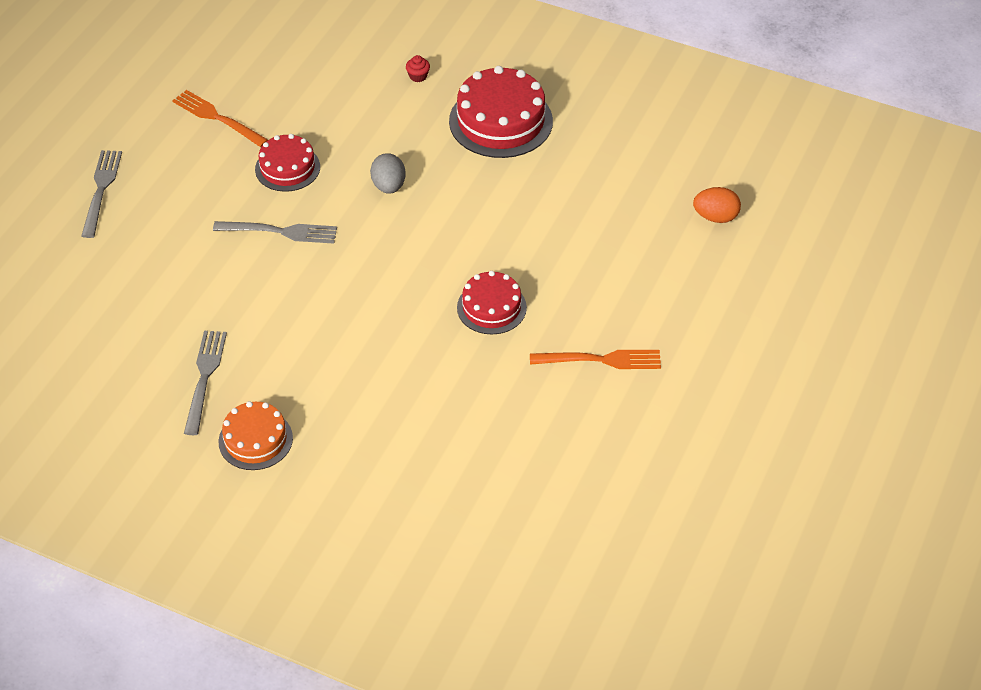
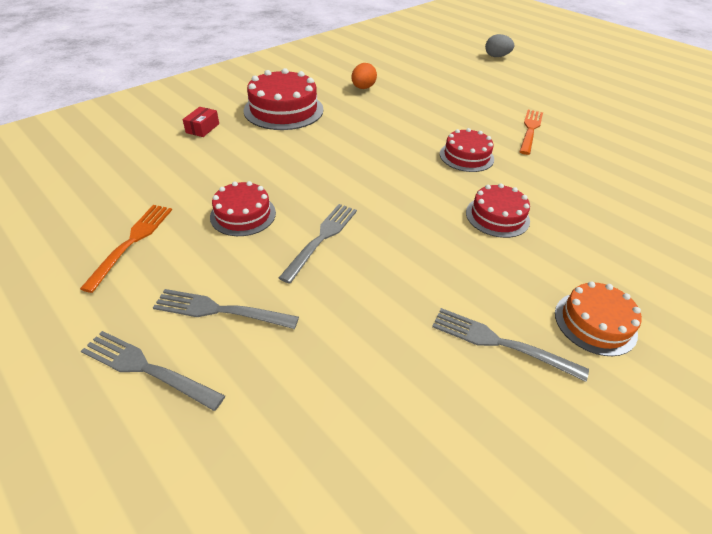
camera: 70 degrees left, 5 degrees down
(167, 203) = (220, 310): none -> grey fork
(217, 118) = (132, 242): orange fork -> orange fork turned 135 degrees clockwise
(382, 352) = (497, 216): none -> red cake
(388, 186) = (310, 168): grey egg -> grey egg (496, 56)
(418, 76) = (202, 128): red cupcake -> red box
(715, 217) = (423, 70): orange egg -> orange egg (363, 88)

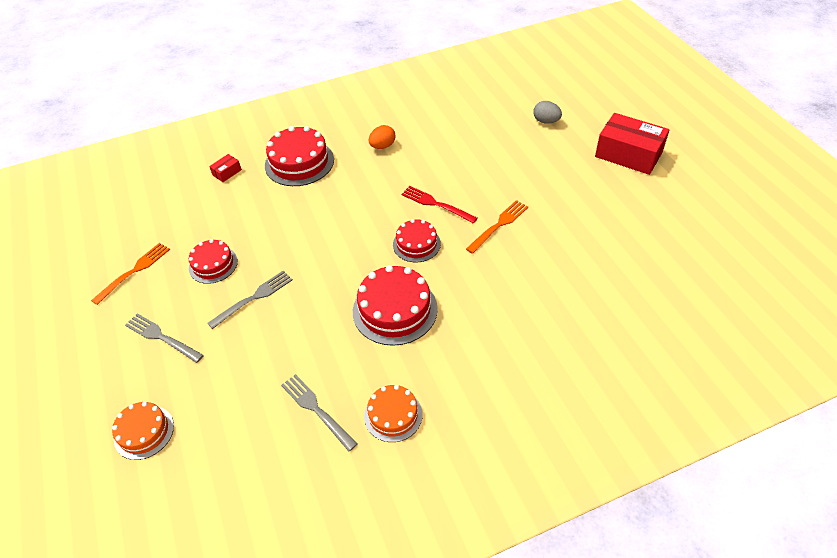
camera: 25 degrees right, 5 degrees up
(147, 369) = (105, 365): grey fork -> none
(269, 450) = (144, 432): none -> orange cake
(456, 123) = (436, 204): none -> red fork
(497, 216) = (395, 310): red cake -> red cake, size x1.64
(585, 69) = (628, 154): none -> red box

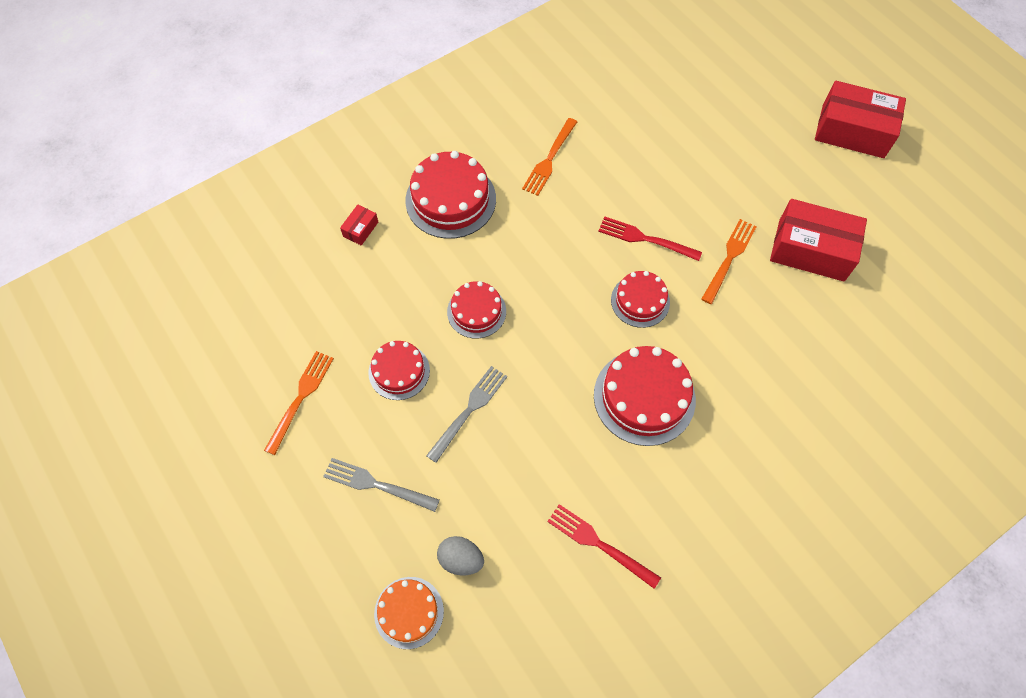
camera: 15 degrees left, 15 degrees up
(288, 234) = (476, 311): none -> red cake
(316, 410) = (599, 544): grey fork -> red fork
(382, 146) = (549, 159): orange egg -> orange fork
(393, 415) = (687, 533): orange cake -> none
(546, 121) = (741, 92): grey egg -> grey egg (461, 559)
(568, 228) = (811, 250): none -> red box

